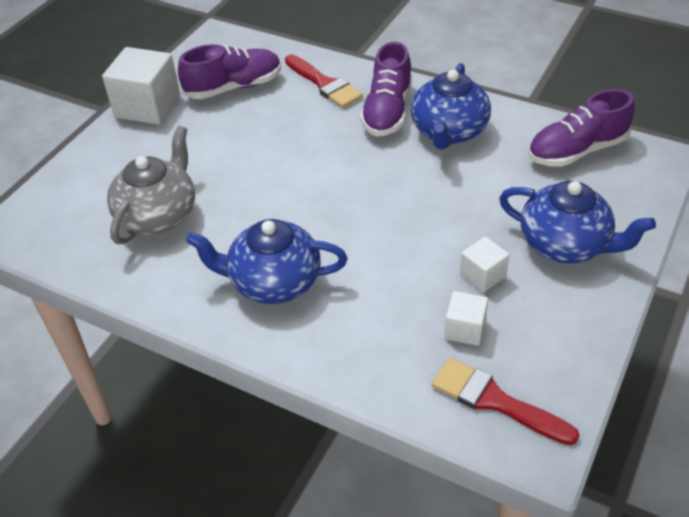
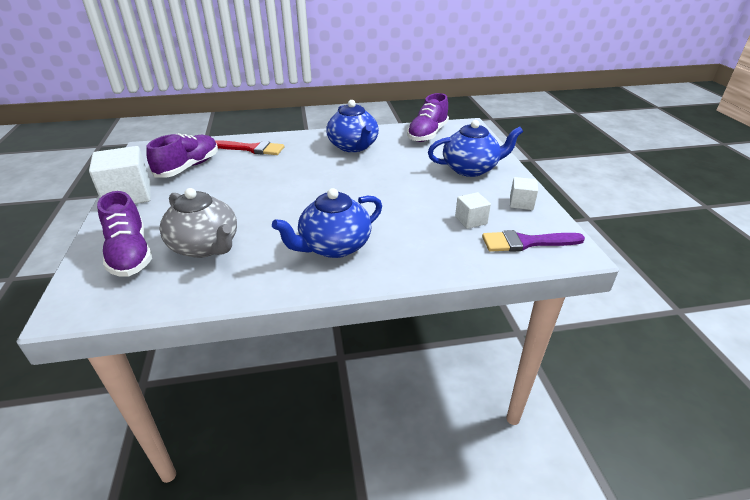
camera: 40 degrees left, 10 degrees down
(158, 215) = (205, 246): grey teapot -> grey teapot turned 150 degrees clockwise
(387, 111) = (307, 149): purple shoe -> purple shoe (130, 254)
(482, 275) = (449, 195): white cube -> white cube (521, 203)
(495, 401) = (526, 242): red brush -> purple brush

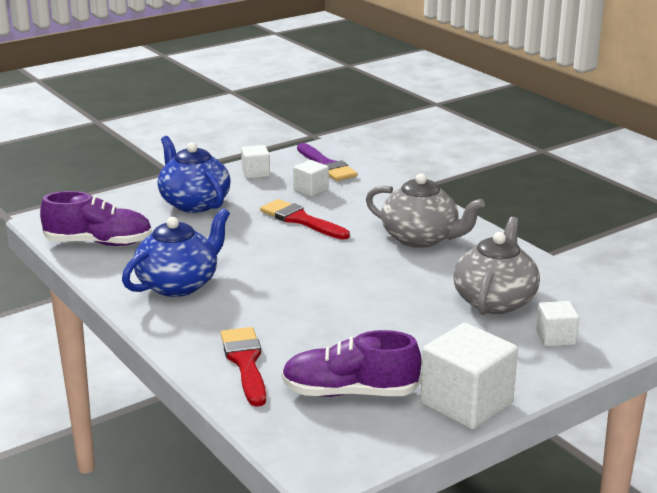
camera: 115 degrees left, 10 degrees down
(130, 254) = (555, 337): purple shoe -> white cube
(333, 246) = (421, 238): blue teapot -> grey teapot
(412, 202) = (301, 220): none -> red brush

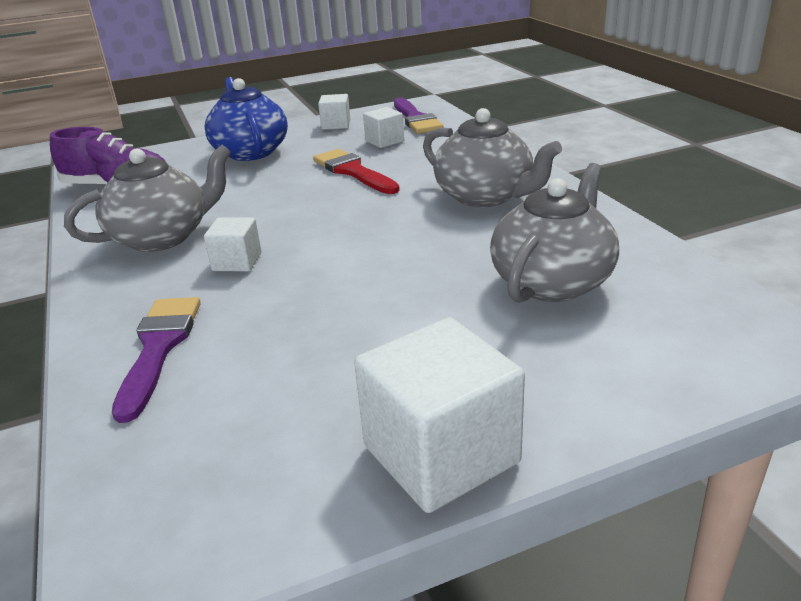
camera: 15 degrees right, 5 degrees up
(179, 284) = (163, 237): blue teapot -> grey teapot
(245, 362) = (159, 348): red brush -> purple brush
(350, 392) = (268, 413): purple shoe -> none
(555, 337) = (629, 346): white cube -> white cube (237, 262)

